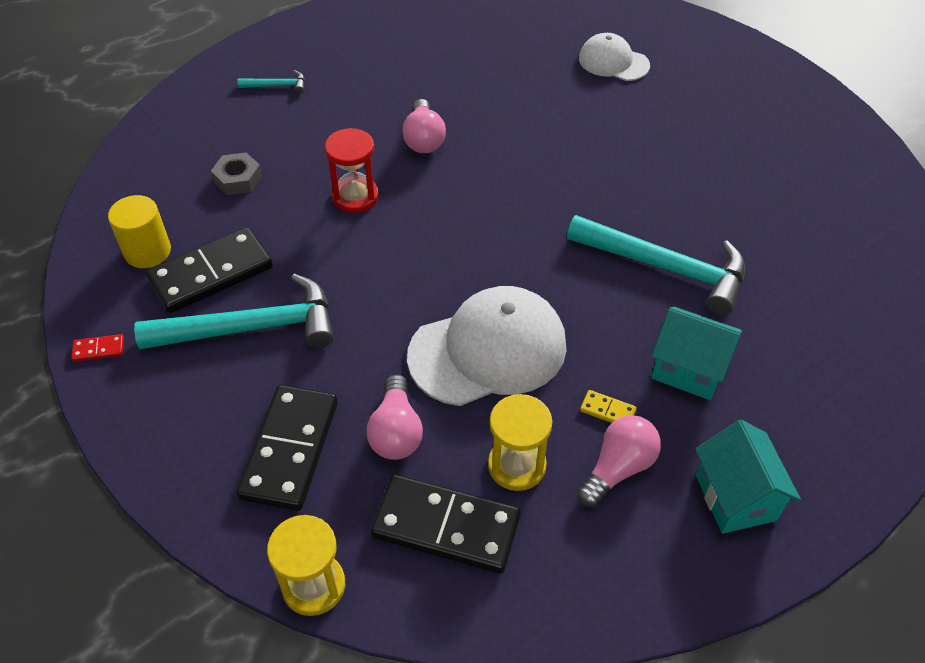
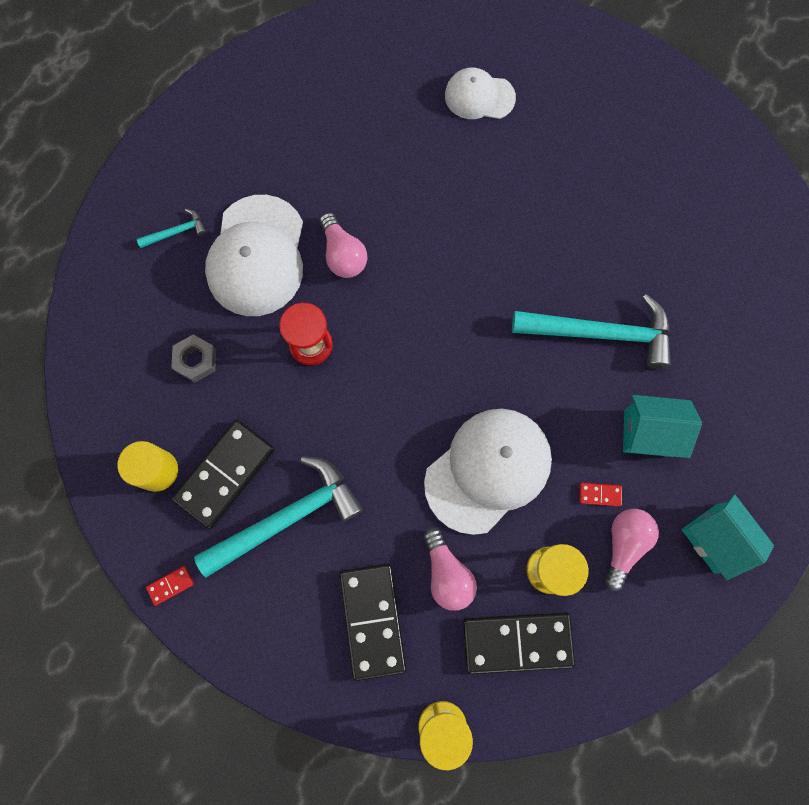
camera: 20 degrees left, 25 degrees up
(341, 120) = (257, 256): none -> white cap
(607, 411) = (599, 494): yellow domino -> red domino

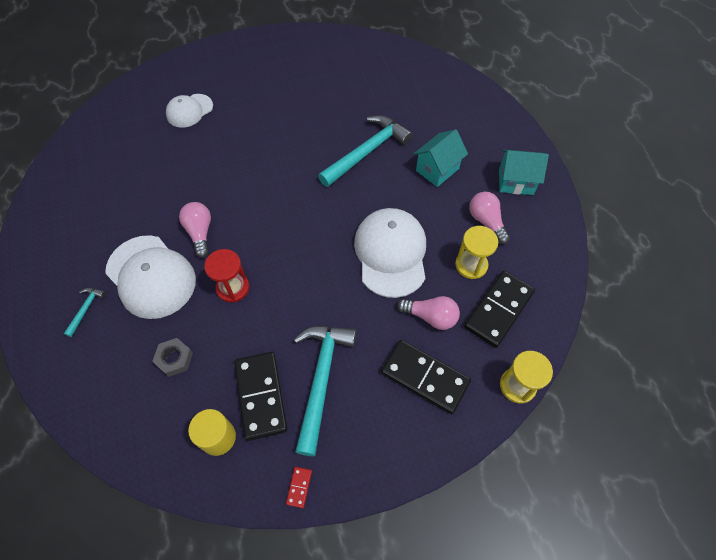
camera: 50 degrees left, 15 degrees down
(343, 255) = (200, 233): pink light bulb -> pink light bulb turned 120 degrees counterclockwise
(599, 494) = (450, 213): red domino -> none

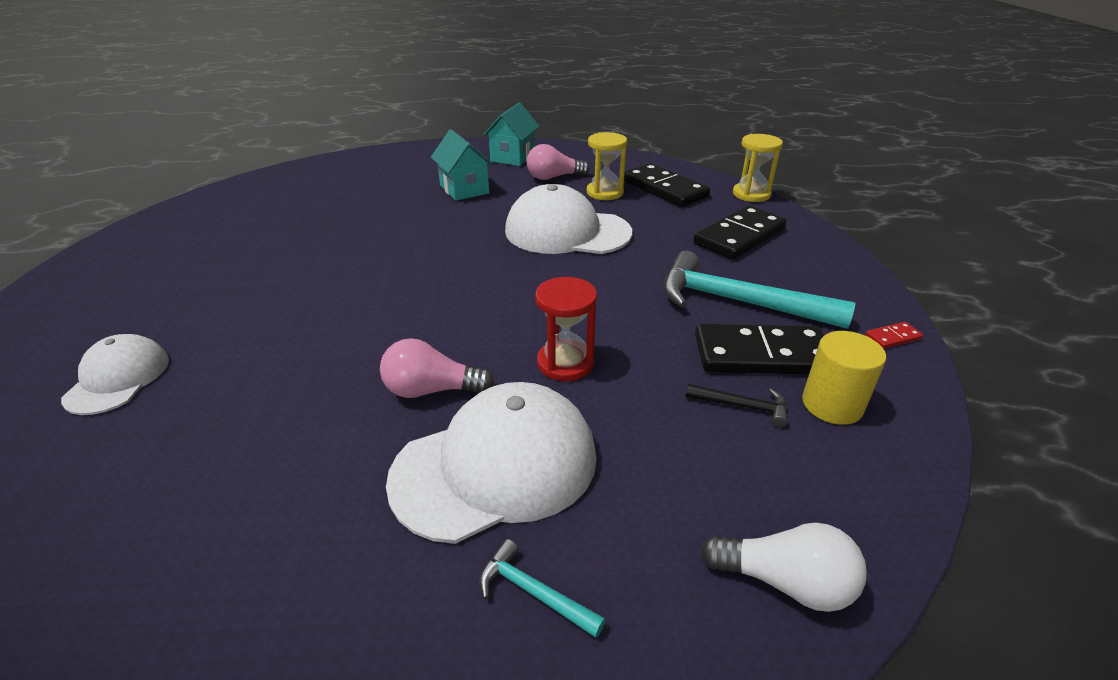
camera: 75 degrees left, 25 degrees down
(94, 406) = (785, 582): none -> white light bulb
(174, 359) = (687, 445): grey nut -> none
(189, 111) = (118, 378): white cap -> white cap turned 150 degrees counterclockwise
(209, 385) = (742, 406): none -> black hammer
(299, 487) = (892, 337): red domino -> red domino turned 45 degrees counterclockwise
(367, 152) = (397, 224): turquoise hammer -> none
(430, 317) = (663, 222): pink light bulb -> none

